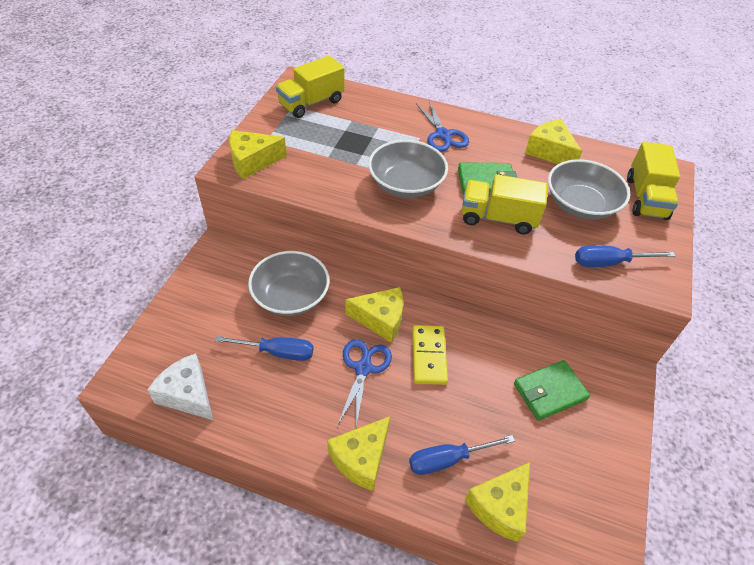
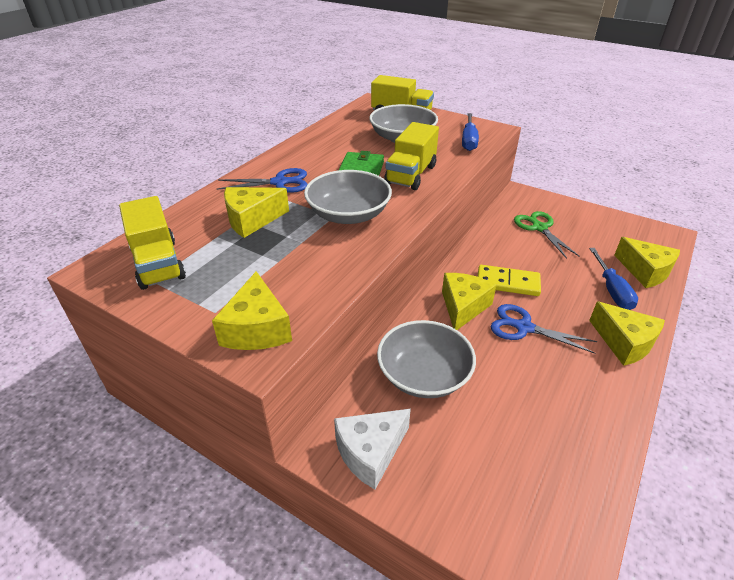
camera: 75 degrees left, 10 degrees down
(187, 394) = (574, 493): white cheese -> white cheese (370, 452)
(277, 352) = (505, 394): blue screwdriver -> none
(549, 152) = (331, 137): yellow cheese -> yellow cheese (252, 220)
(549, 391) = (539, 228): green wallet -> green scissors

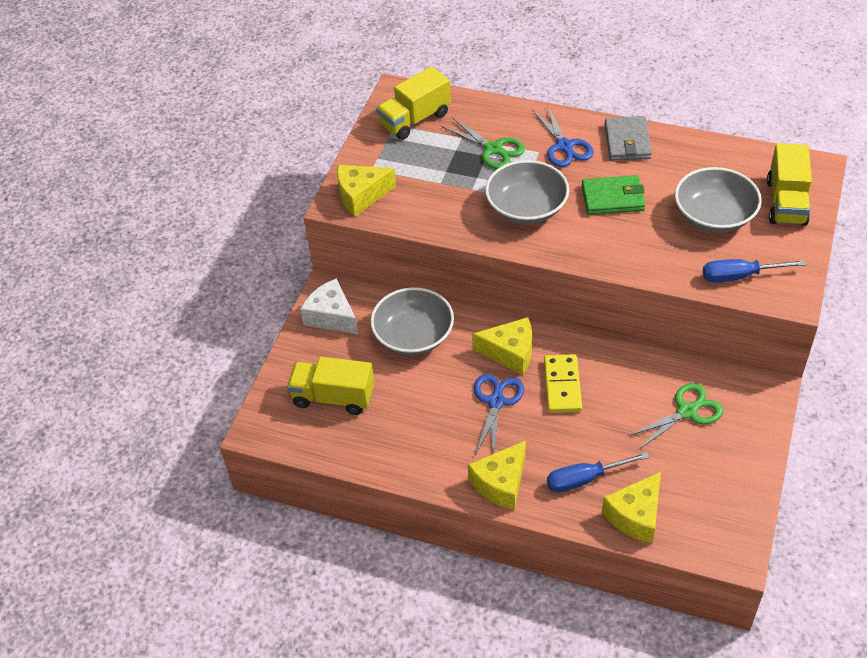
camera: 80 degrees right, 10 degrees up
(252, 220) = (493, 149): yellow cheese -> green scissors
(297, 155) = (627, 141): none -> grey wallet
(411, 175) = (625, 238): yellow truck -> yellow truck (333, 397)

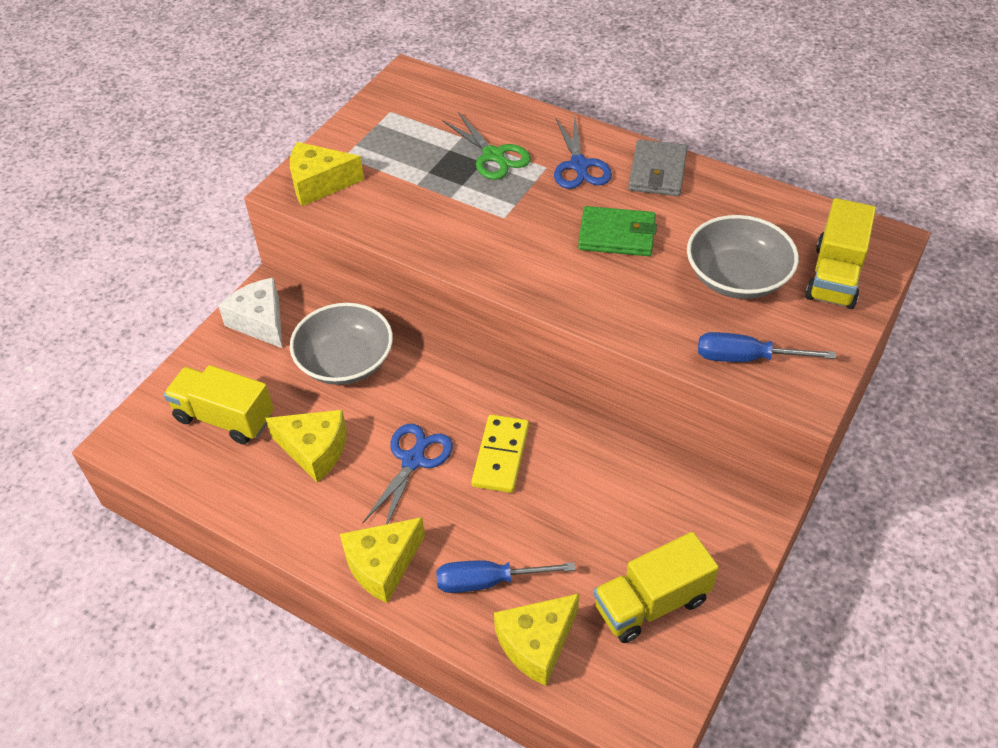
camera: 10 degrees right, 0 degrees up
(415, 119) = (415, 109): yellow truck -> yellow truck (651, 603)
(510, 352) = (451, 403): yellow cheese -> yellow cheese (314, 450)
(526, 208) = (508, 229): grey bowl -> none
(687, 411) = (645, 519): green scissors -> none

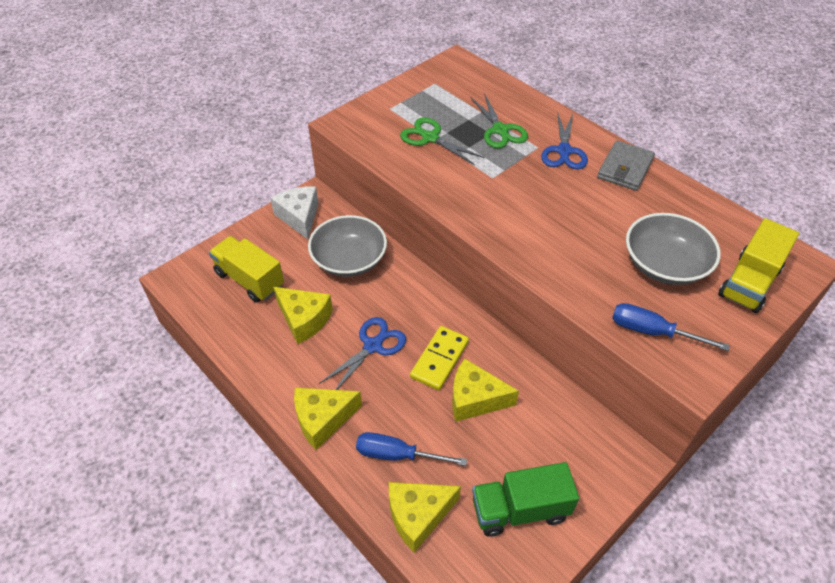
camera: 15 degrees right, 0 degrees up
(319, 184) = (364, 124): yellow cheese -> yellow cheese (475, 399)
(410, 184) = (430, 138): none -> green scissors
(617, 235) = (576, 210): green wallet -> none
(651, 603) = (520, 509): yellow truck -> green truck

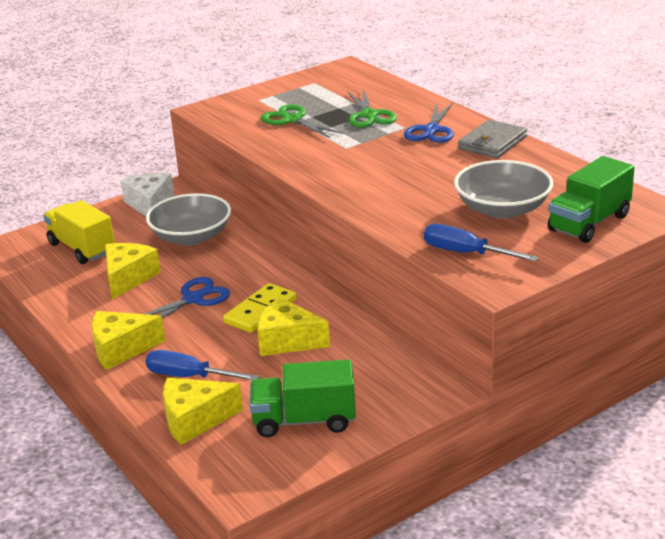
camera: 10 degrees right, 20 degrees down
(304, 319) = (128, 278): yellow cheese -> yellow cheese turned 120 degrees counterclockwise
(749, 282) = (589, 223): yellow truck -> green truck

